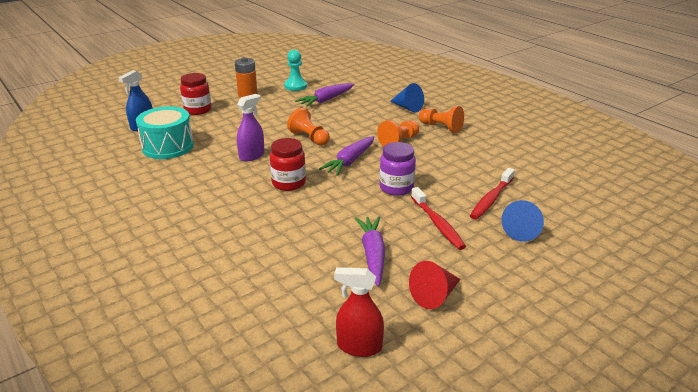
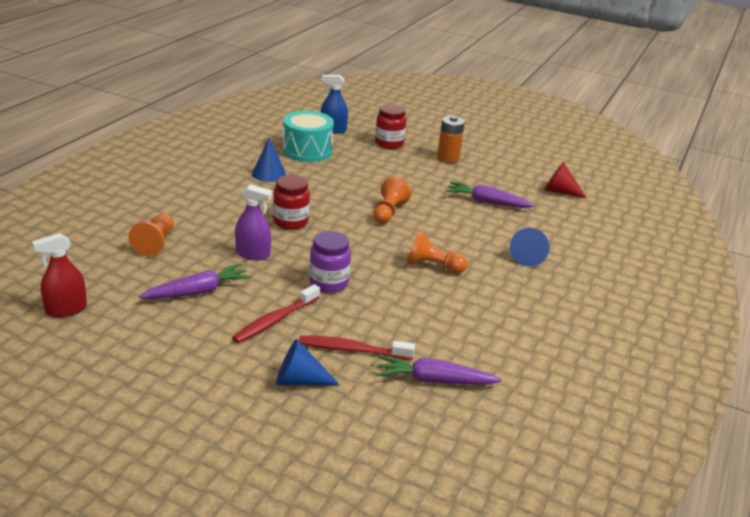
camera: 60 degrees right, 0 degrees up
(191, 175) = (268, 174): none -> blue cone
(252, 155) = (326, 192): purple spray bottle -> purple spray bottle (253, 254)
(295, 86) = (501, 177): turquoise pawn -> none
(350, 161) = (360, 245): purple carrot -> purple carrot (434, 380)
(359, 346) = (66, 309): red spray bottle -> red spray bottle turned 105 degrees counterclockwise
(435, 295) = (151, 337): red cone -> red cone (559, 191)
(441, 127) = (498, 289): orange pawn -> orange pawn (155, 243)

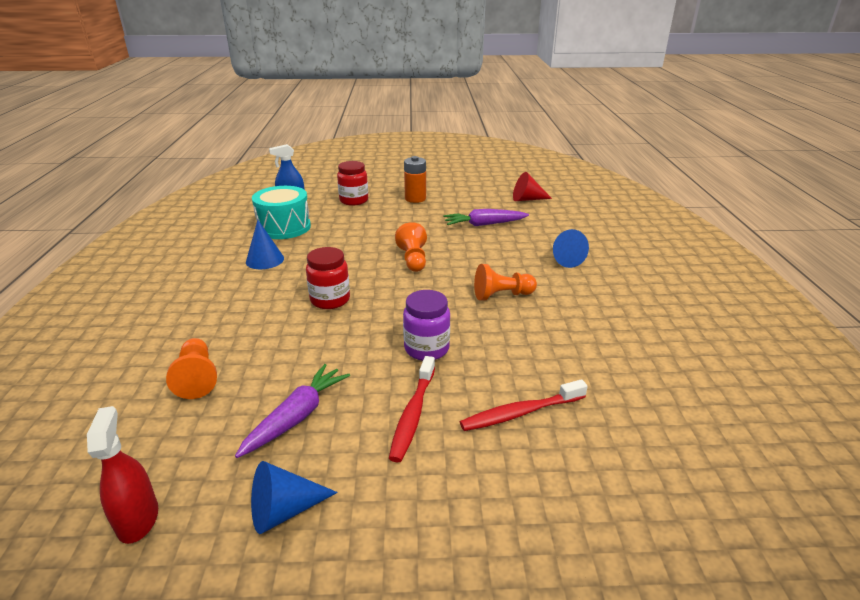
camera: 25 degrees left, 0 degrees up
(66, 309) = (138, 519): red spray bottle -> red spray bottle turned 135 degrees clockwise
(253, 254) = (321, 348): purple spray bottle -> none
(299, 380) = (506, 477): blue cone -> blue cone (284, 510)
(434, 380) = (624, 410): purple carrot -> none

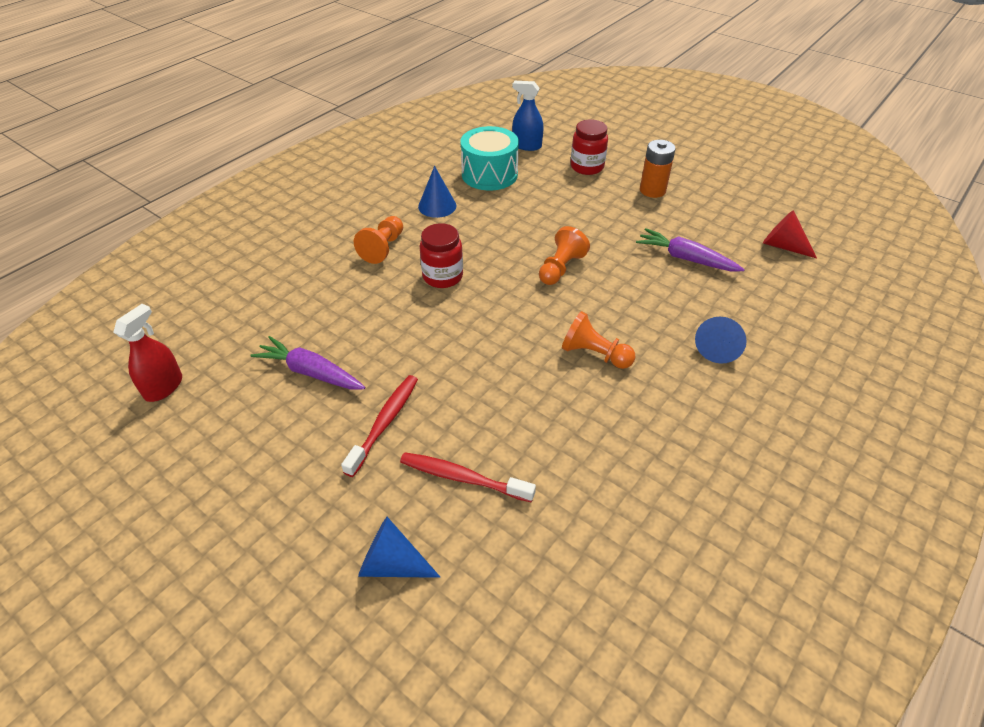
camera: 40 degrees right, 15 degrees up
(197, 378) = (285, 299): orange pawn -> orange pawn (383, 248)
(284, 510) = (234, 438): blue cone -> blue cone (392, 563)
(297, 417) = (310, 372): purple carrot -> purple carrot turned 135 degrees counterclockwise
(413, 414) = (384, 423): red toothbrush -> red toothbrush turned 150 degrees clockwise
(426, 349) = (462, 370): purple jar -> none

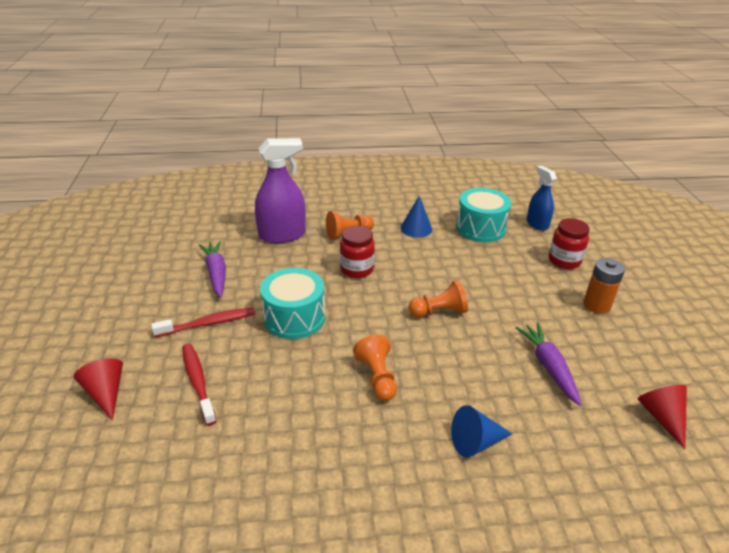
camera: 45 degrees right, 10 degrees down
(164, 387) = (153, 237): red spray bottle -> none
(318, 290) = (282, 235): none -> purple spray bottle
(392, 563) = (106, 393): blue cone -> red cone
(456, 357) = (294, 318): none -> turquoise drum

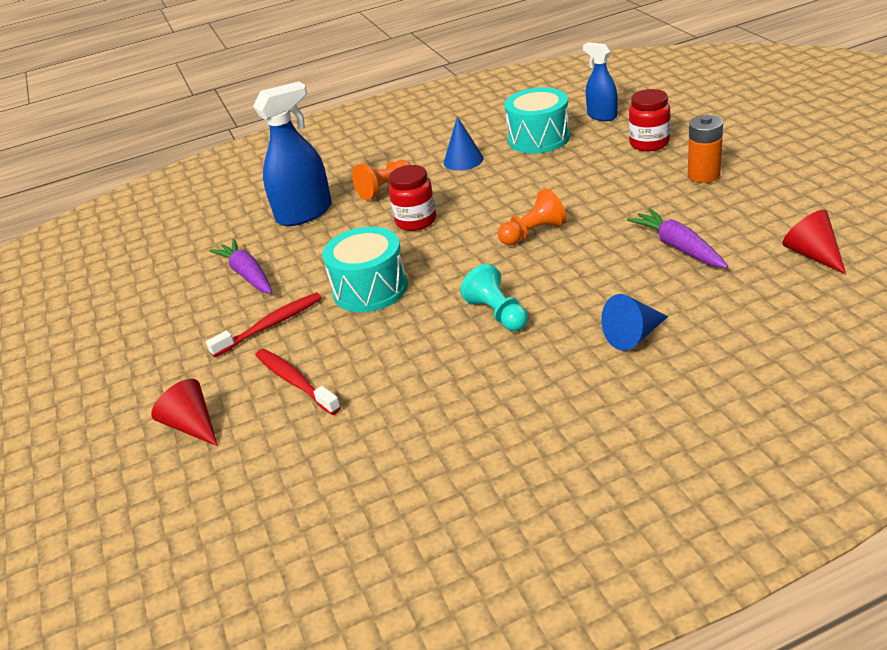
camera: 10 degrees left, 0 degrees up
(282, 235) = (304, 213): purple spray bottle -> blue spray bottle
(377, 377) = (497, 314): orange pawn -> turquoise pawn

